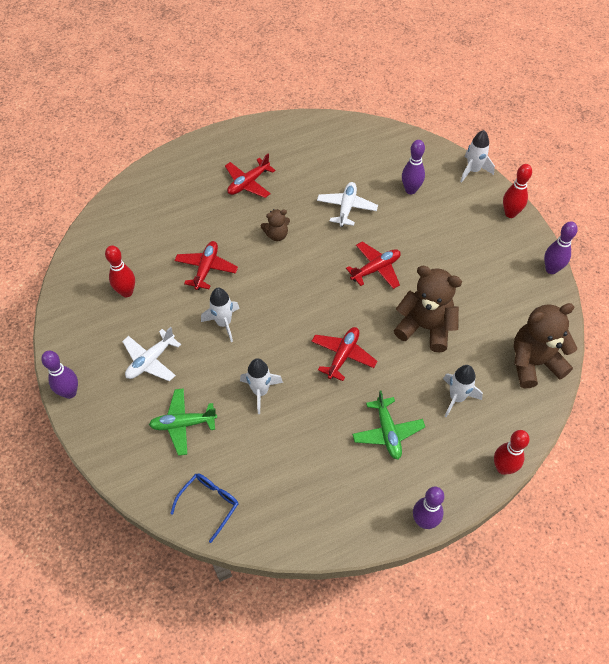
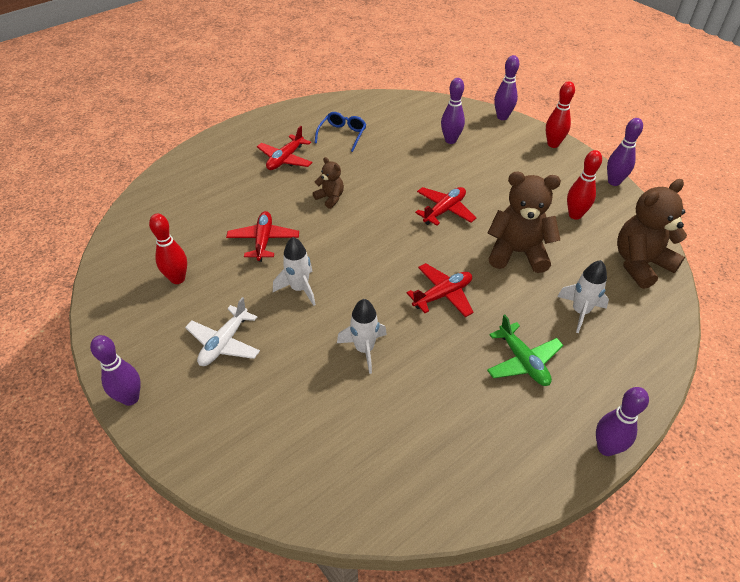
camera: 15 degrees left, 10 degrees down
(183, 424) = (283, 403): green plane -> none
(209, 504) = (344, 489): blue glasses -> blue glasses (342, 135)
(276, 235) = (330, 198): brown teddy bear -> brown teddy bear turned 105 degrees counterclockwise
(343, 355) = (443, 295): red plane -> red plane turned 45 degrees clockwise
(346, 208) = (393, 164): white plane -> none
(473, 171) = (502, 117): white rocket -> purple bowling pin
(503, 468) = (662, 371): red bowling pin -> red bowling pin (575, 215)

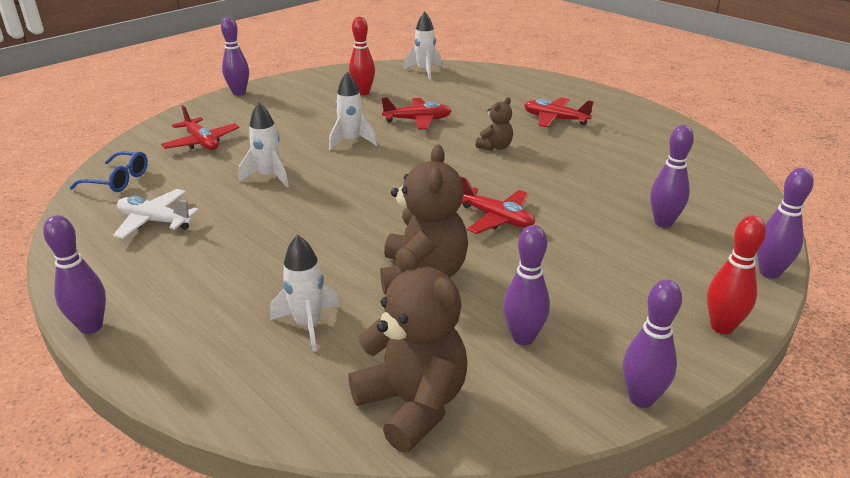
camera: 85 degrees right, 15 degrees down
(136, 228) = (424, 71): none -> white rocket
(224, 343) = (287, 117): white plane -> white plane (154, 221)
(342, 135) = (624, 146): blue glasses -> blue glasses (118, 180)
(443, 295) = (342, 218): red plane -> red plane (202, 142)
(523, 361) = (232, 272): green plane -> none
(575, 215) = (523, 338): red bowling pin -> purple bowling pin

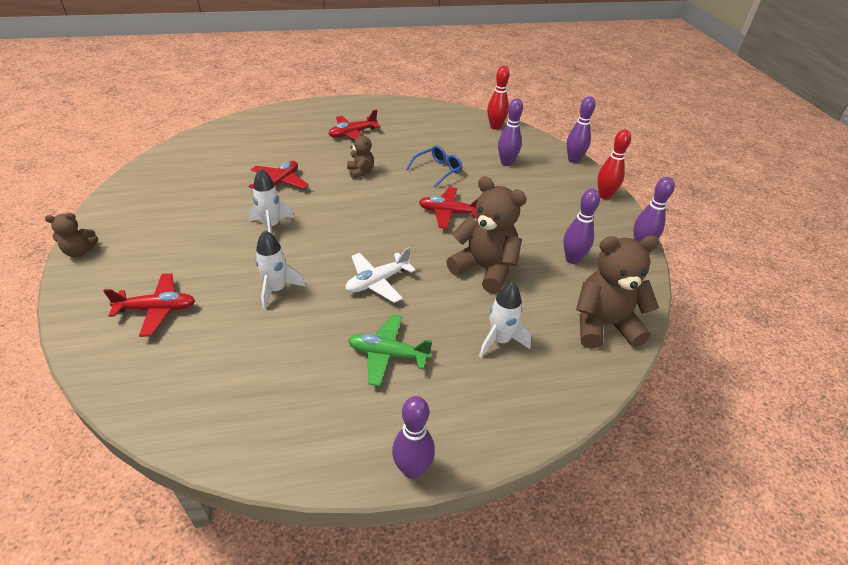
camera: 60 degrees left, 10 degrees up
(118, 180) = (164, 391): blue glasses -> blue glasses (438, 170)
(154, 221) = (277, 384): white plane -> white plane (377, 282)
(231, 261) = (387, 354): none -> green plane
(239, 93) = (80, 251): purple bowling pin -> brown teddy bear
(363, 92) = (192, 186): red bowling pin -> red bowling pin (495, 127)
(424, 71) = (199, 144): white rocket -> none
(496, 219) = (449, 213): red plane -> red plane turned 150 degrees counterclockwise

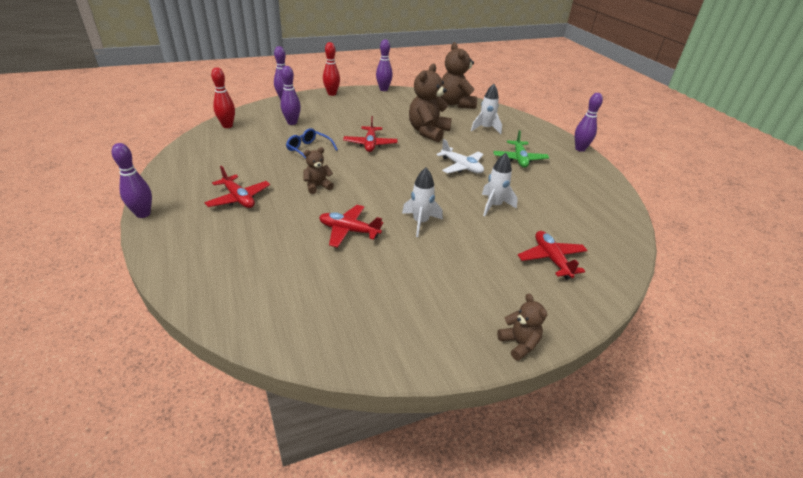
camera: 100 degrees left, 5 degrees down
(572, 259) = (405, 107): purple bowling pin -> purple bowling pin (143, 214)

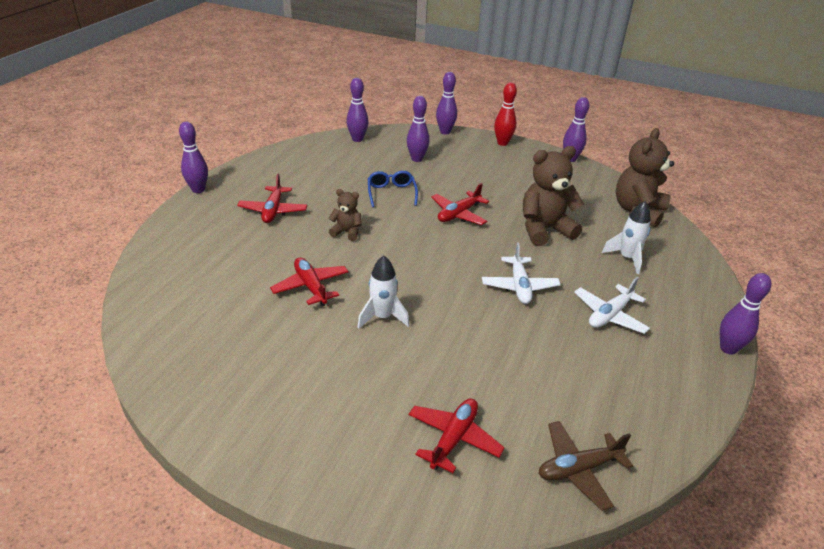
camera: 45 degrees right, 0 degrees up
(227, 126) = (357, 139): red bowling pin -> purple bowling pin
(494, 206) = (485, 346): white rocket -> none
(519, 159) = (609, 315): green plane -> white plane
(519, 344) = (288, 482): brown teddy bear -> none
(613, 235) = (578, 469): none -> brown plane

